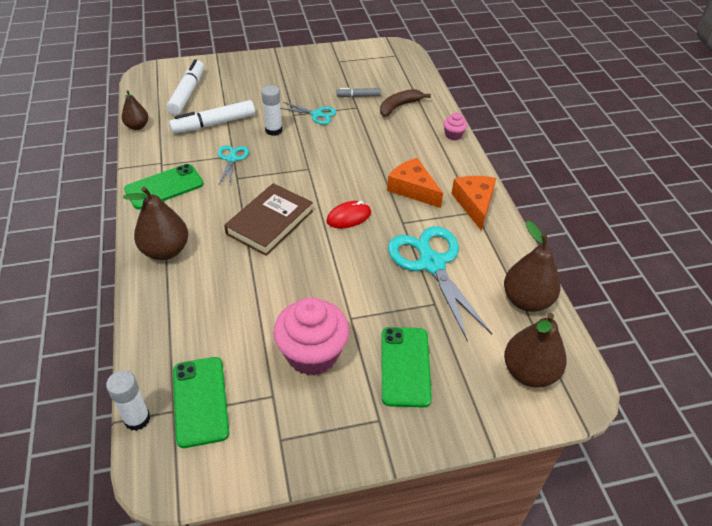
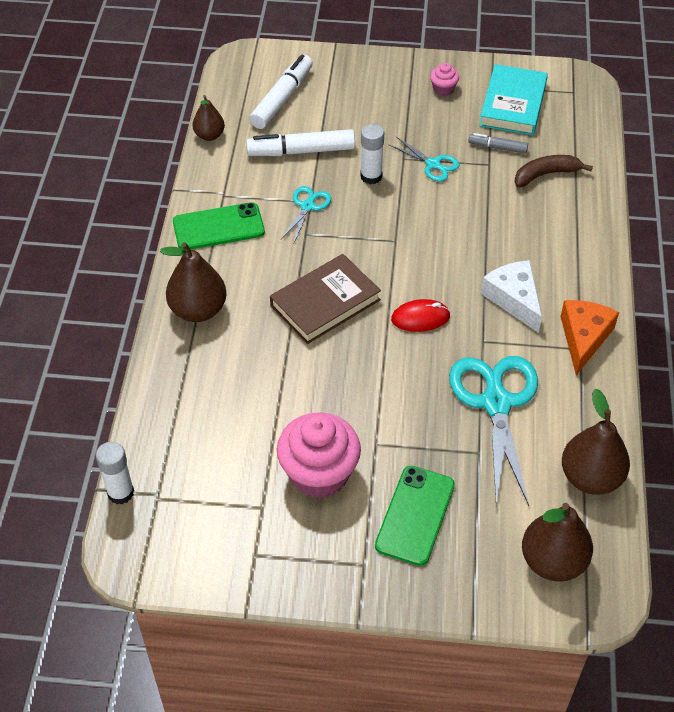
camera: 20 degrees right, 5 degrees up
(200, 401) = (187, 492): green phone -> none
(357, 69) = (513, 104): none -> turquoise book
(413, 189) = (514, 299): orange cheese -> white cheese
(453, 135) = (600, 233): pink cupcake -> pink cupcake (443, 89)

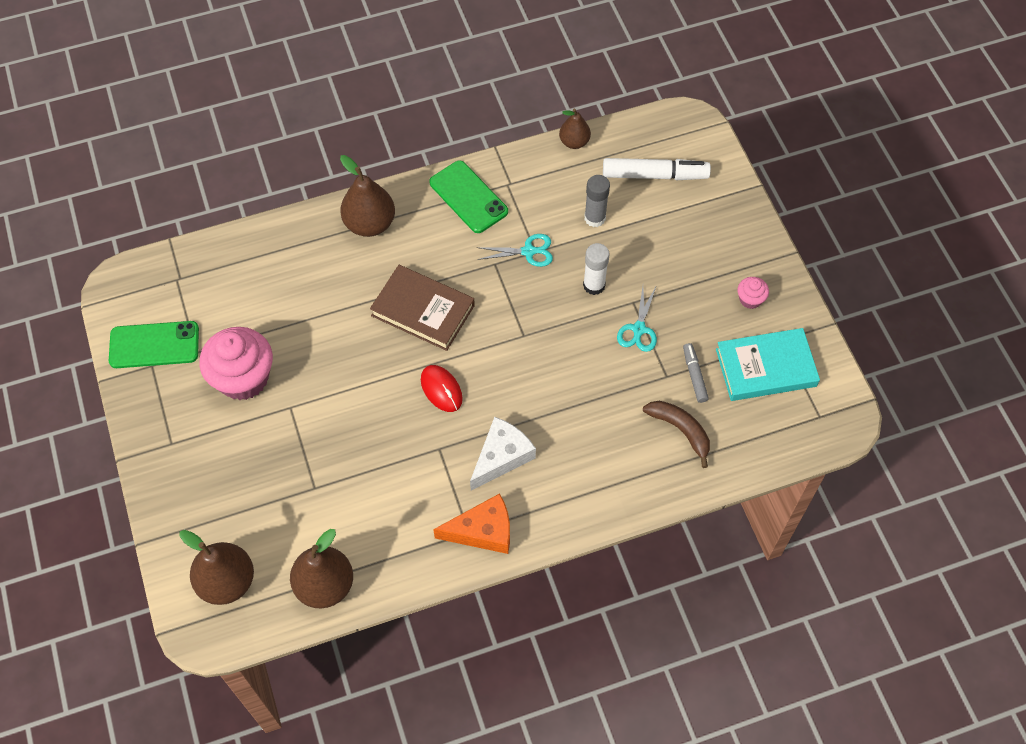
camera: 65 degrees right, 10 degrees up
(120, 492) = (171, 254): white glue stick -> none
(301, 151) = (595, 218): white marker -> grey glue stick
(415, 515) = (231, 462): green phone -> green phone (154, 345)
(496, 403) = (373, 483): turquoise scissors -> none

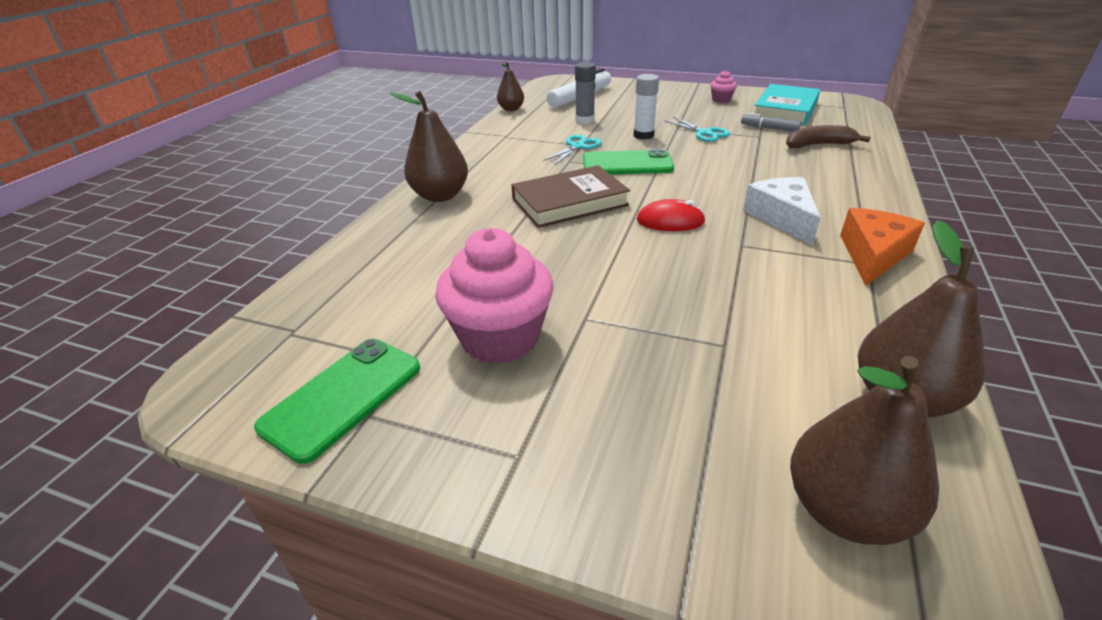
camera: 50 degrees left, 25 degrees down
(468, 197) = (490, 151): green phone -> green phone (627, 164)

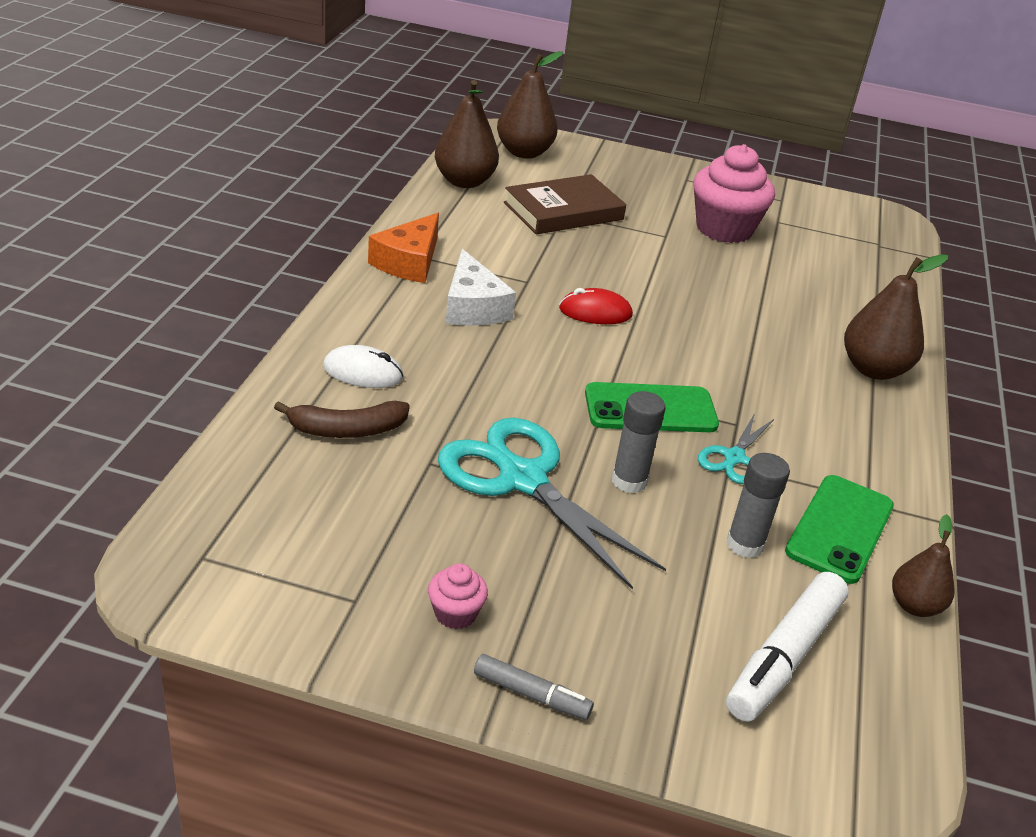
camera: 170 degrees right, 0 degrees up
(343, 397) = (804, 208): green phone -> green phone (839, 529)
(569, 202) = (712, 346): brown book -> brown book (563, 211)
(643, 135) = (629, 481): white glue stick -> grey glue stick
(704, 133) = (522, 479): turquoise scissors -> turquoise scissors, size x2.01
(769, 128) = (403, 485): grey marker -> grey marker (531, 695)
(785, 109) = (334, 555): turquoise book -> none
(835, 170) = (363, 372): none -> white mouse

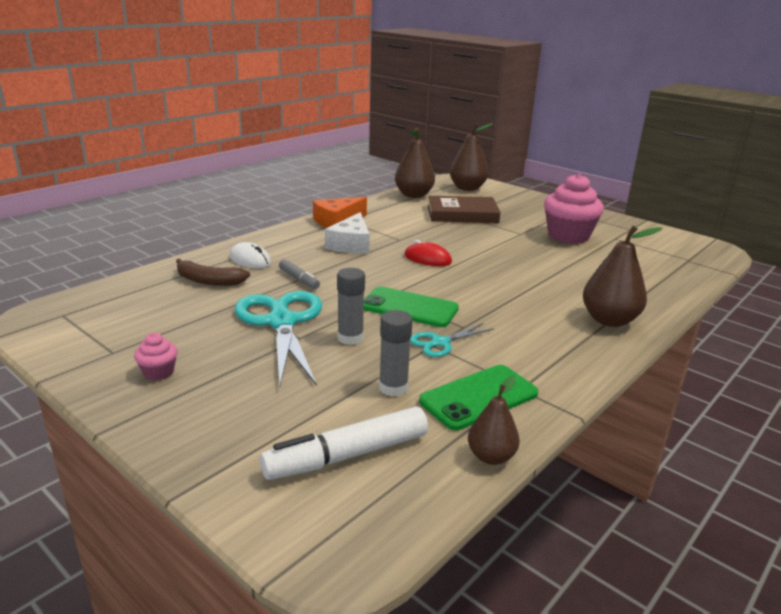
camera: 30 degrees right, 10 degrees down
(531, 695) = (150, 423): grey marker -> grey marker (299, 279)

